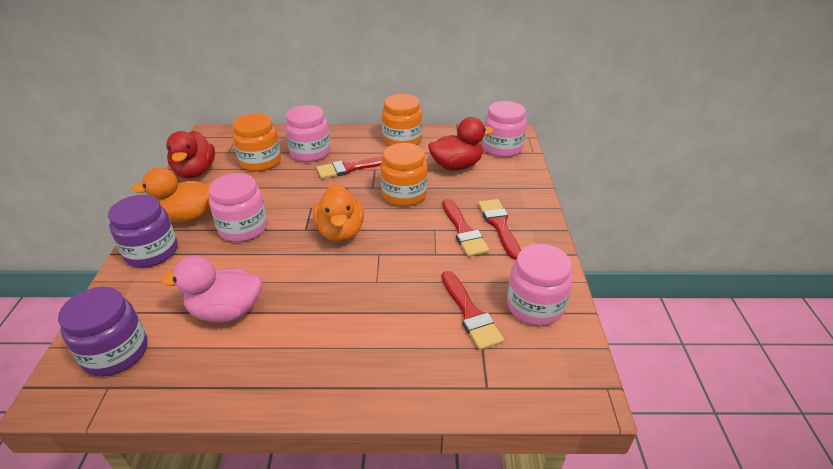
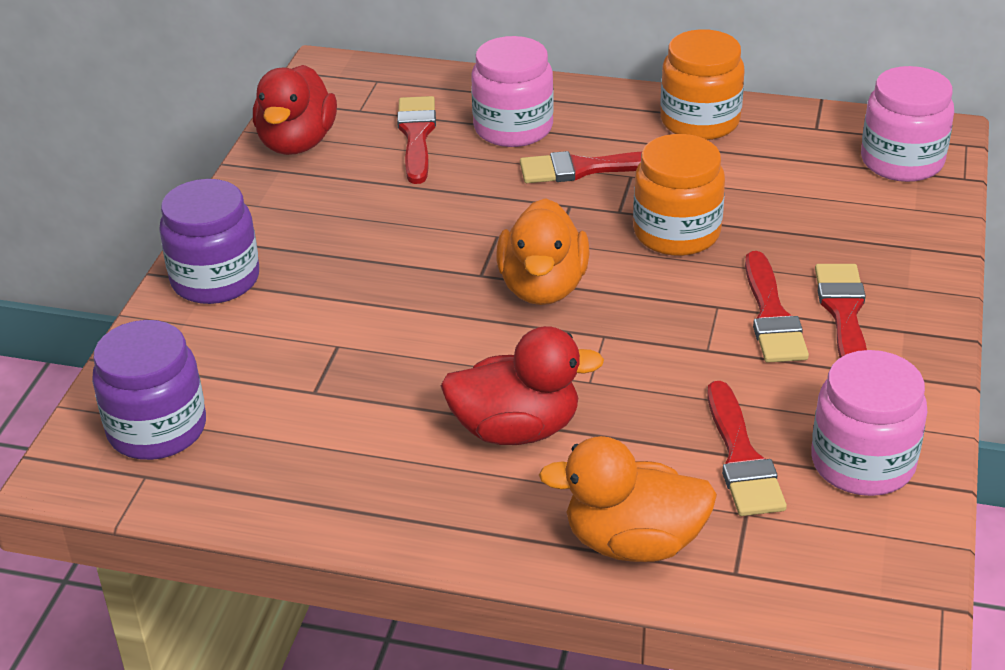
camera: 15 degrees right, 0 degrees up
(188, 217) = (279, 226): orange duck -> orange duck (633, 542)
(226, 311) = (330, 393): pink duck -> none
(243, 228) = (372, 258): pink jar -> none
(260, 161) = (417, 136): orange jar -> red brush
(456, 166) = (795, 188): red duck -> red duck (516, 429)

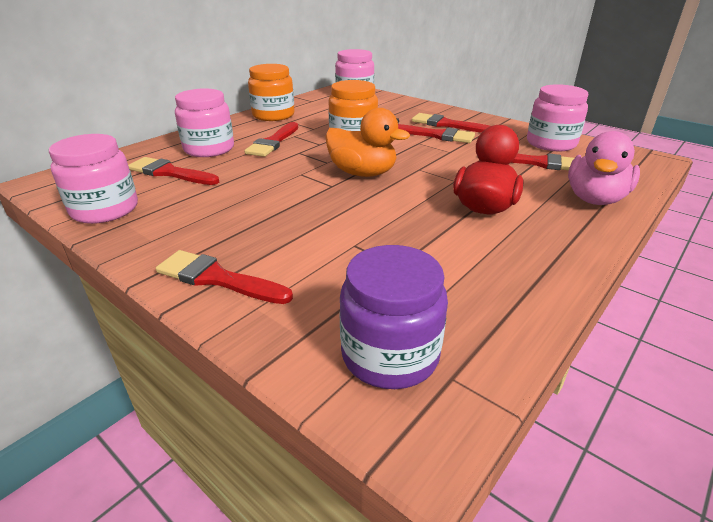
camera: 65 degrees left, 5 degrees down
(215, 279) = (218, 278): purple jar -> red brush
(297, 143) = (105, 209): red duck -> pink jar
(633, 542) = (595, 199): orange duck -> pink duck

